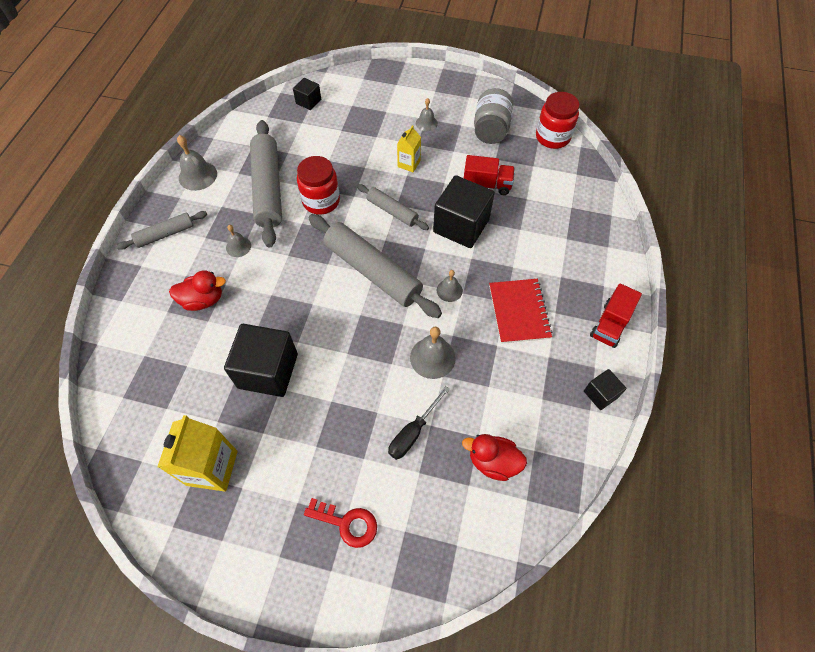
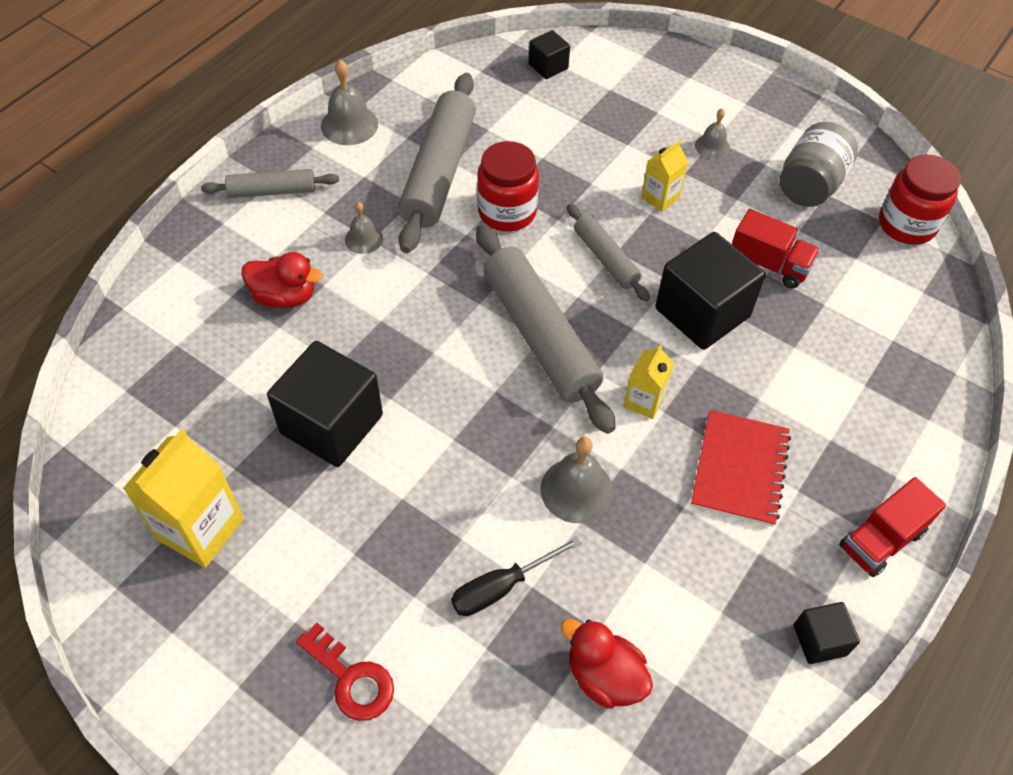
camera: 20 degrees right, 5 degrees down
(449, 290) = (644, 401): grey bell -> yellow carton

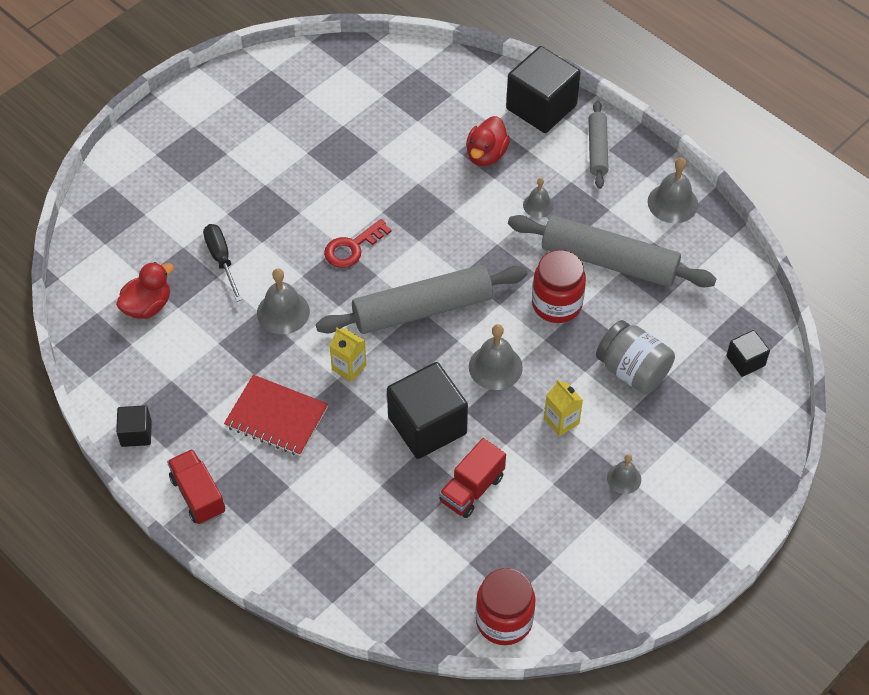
camera: 100 degrees right, 0 degrees up
(200, 529) = (301, 108): yellow carton -> none
(331, 424) = (367, 177): black cube -> black cube (541, 107)
(351, 679) = (182, 179): red key -> red key (352, 248)
(606, 258) = (495, 367): grey rolling pin -> grey bell
(810, 185) = (564, 550): grey jar -> grey jar (632, 371)

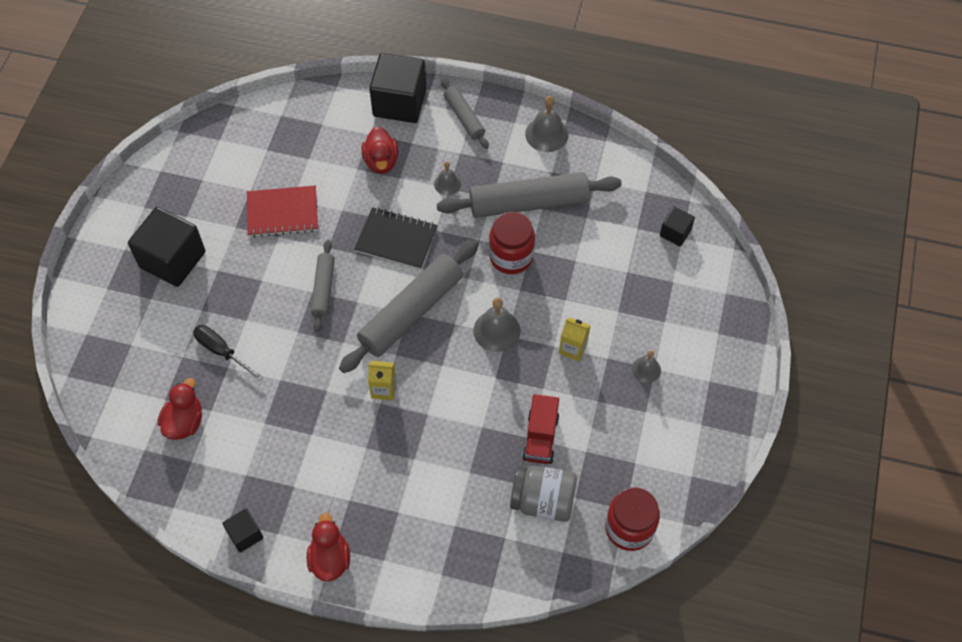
camera: 30 degrees left, 5 degrees up
(198, 495) = (330, 559): red truck -> red duck
(276, 417) = (352, 460): red notebook -> red notebook (282, 213)
(283, 312) = (301, 370): grey bell -> none
(352, 248) = (323, 289): red key -> grey rolling pin
(427, 425) = (474, 405): black cube -> black cube (172, 259)
(453, 235) = (396, 240): none -> black notebook
(632, 371) = (600, 281): grey jar -> grey jar (543, 501)

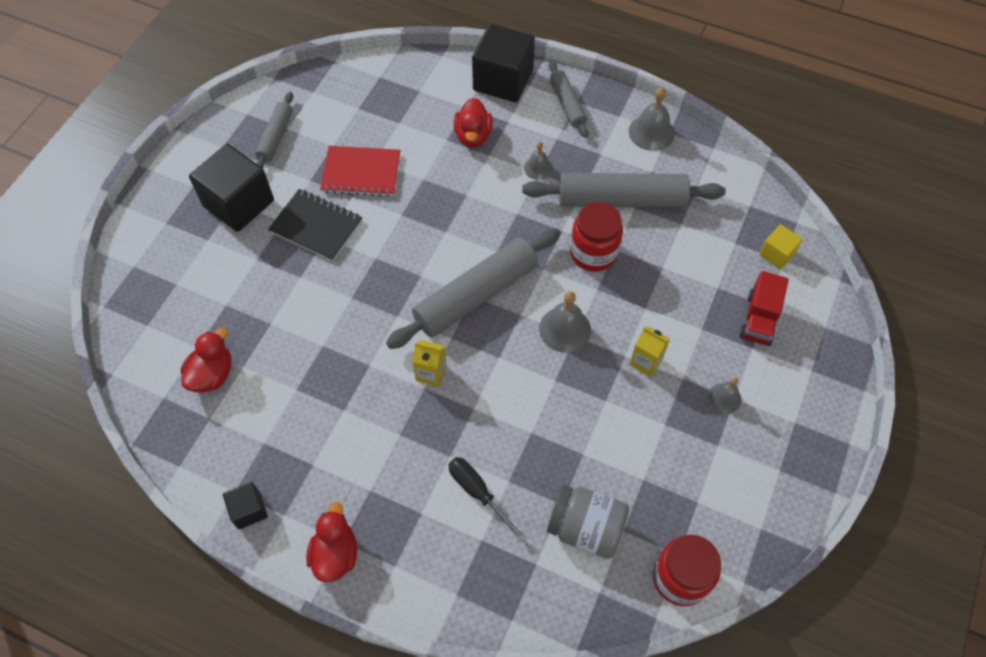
camera: 10 degrees right, 0 degrees up
(222, 352) = (268, 306): black screwdriver -> black screwdriver (478, 493)
(323, 289) = (387, 257): grey rolling pin -> grey rolling pin (275, 137)
(396, 240) = (474, 217): black notebook -> black notebook (316, 226)
(540, 438) = (594, 455): red truck -> red truck (759, 319)
(675, 233) = (776, 254): black cube -> yellow cube

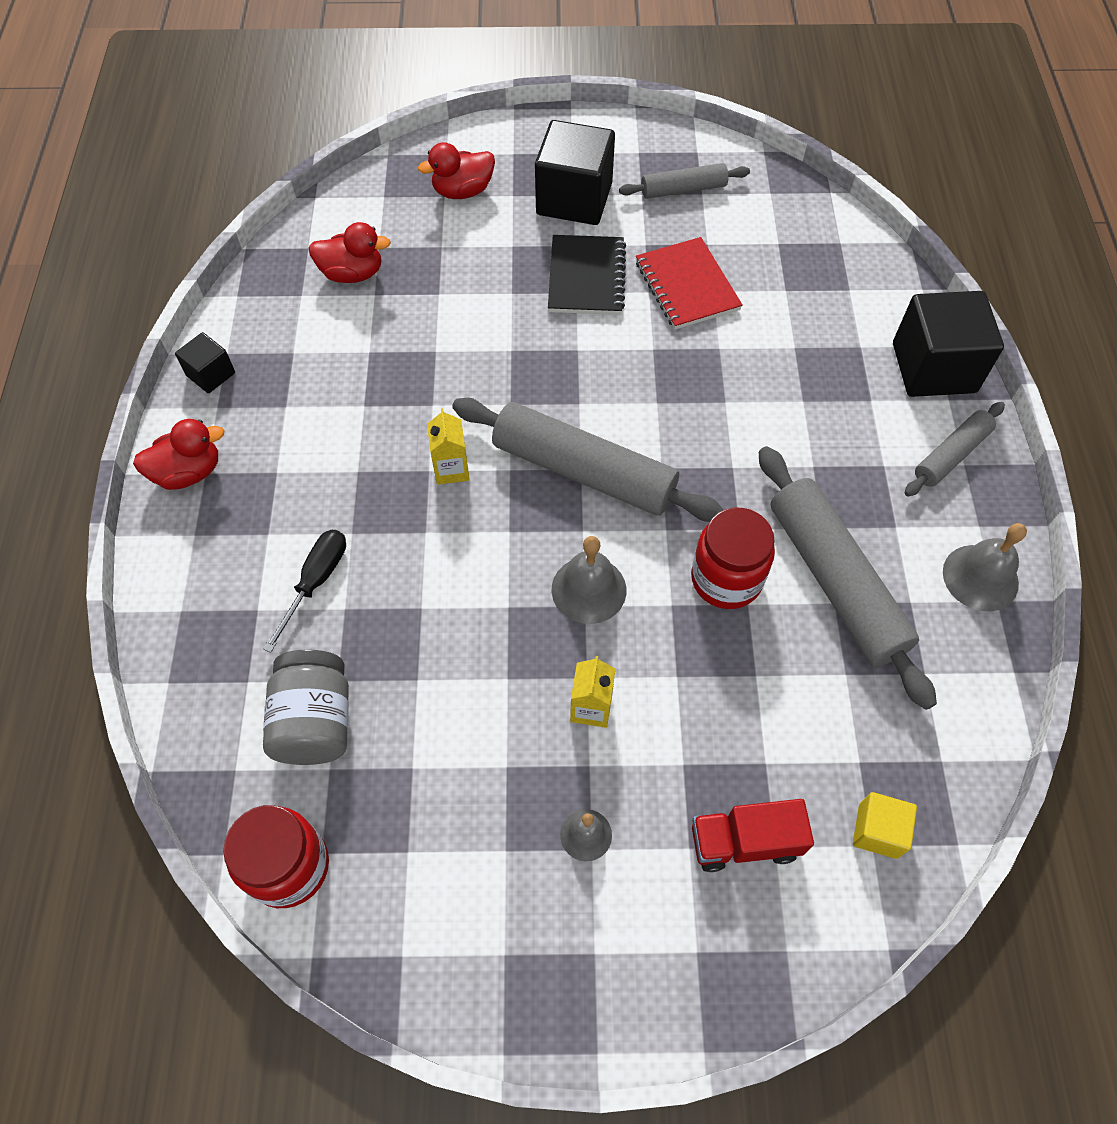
camera: 65 degrees right, 0 degrees up
(473, 136) = (820, 372): red duck -> red duck (463, 191)
(538, 168) = (820, 462): grey bell -> none

